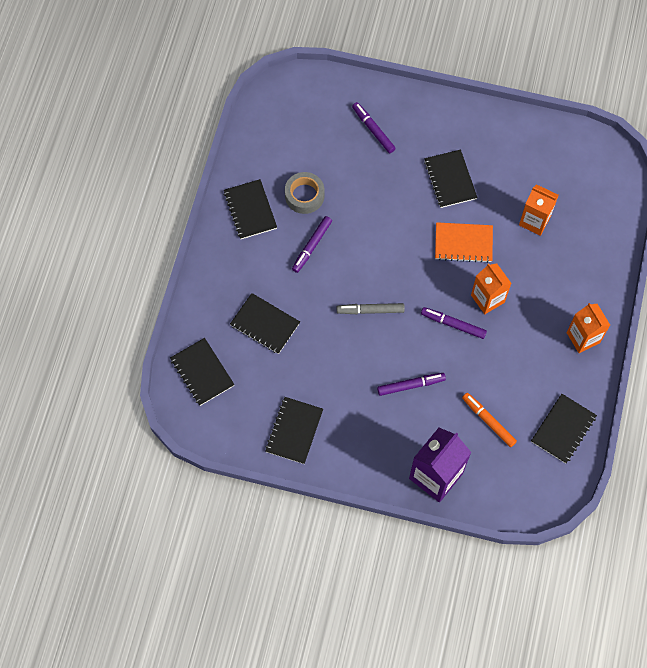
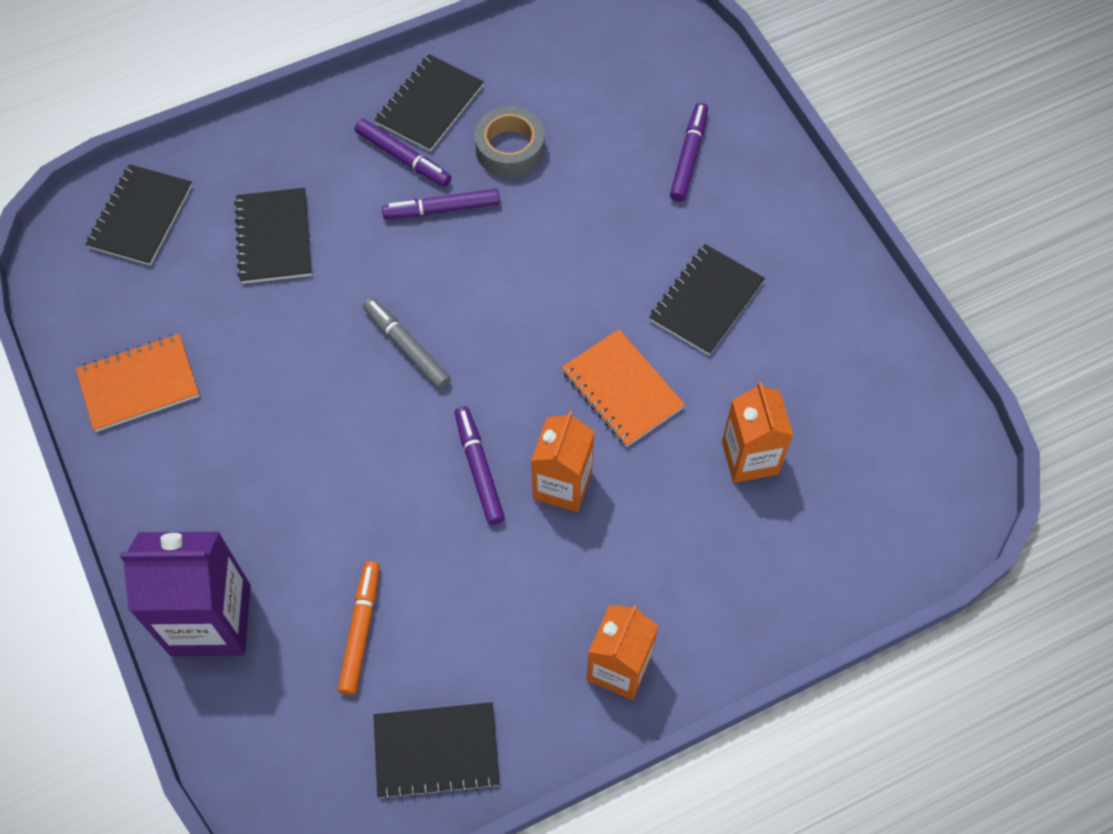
camera: 50 degrees right, 5 degrees down
(294, 431) = (139, 384): black notebook -> orange notebook
(411, 385) = (332, 482): purple marker -> purple marker (403, 158)

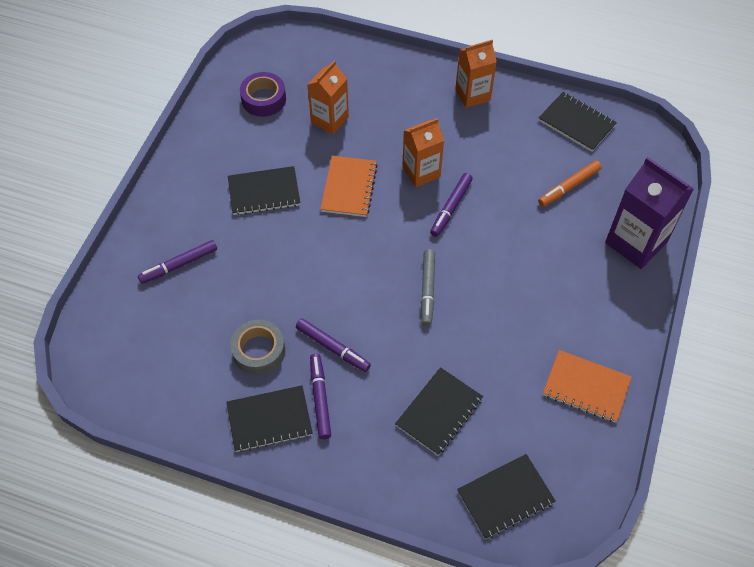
camera: 135 degrees left, 5 degrees down
(859, 413) = (263, 99): none -> purple tape

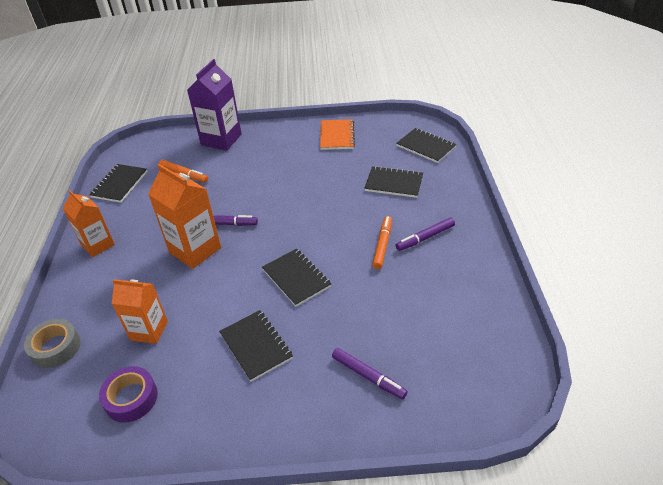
camera: 110 degrees left, 15 degrees down
(259, 351) = (413, 284): grey tape -> grey tape (55, 347)
(269, 419) = (460, 257): black notebook -> black notebook (296, 278)
(333, 348) = (382, 245): purple marker -> orange marker
(349, 187) = (227, 288): orange notebook -> none
(421, 172) = (195, 250): orange carton -> orange carton, size x1.50
(427, 289) = (305, 214): grey marker -> none

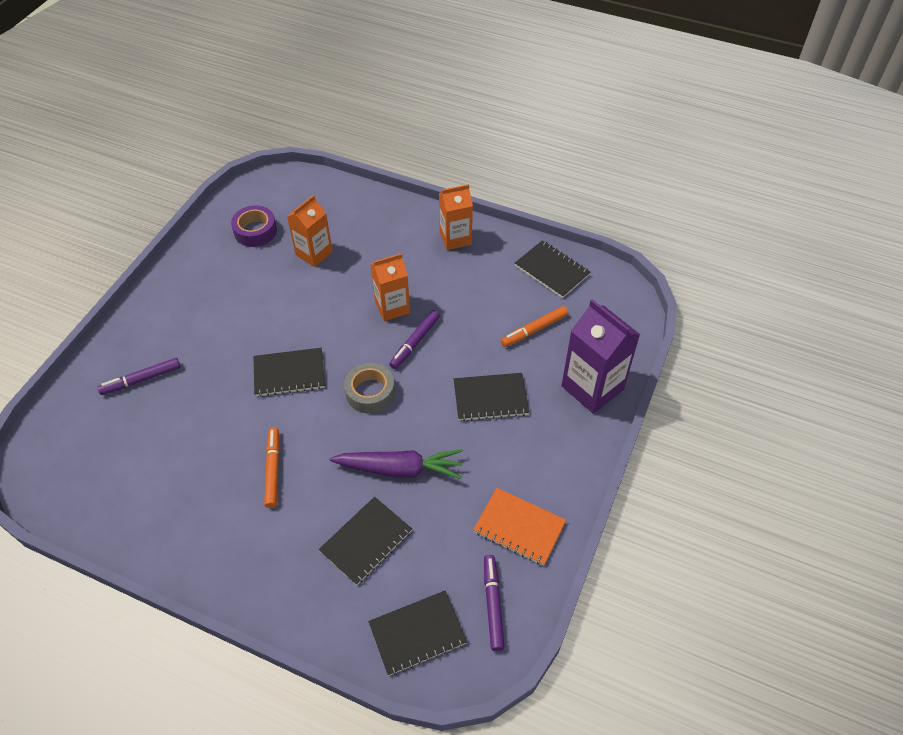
camera: 115 degrees right, 10 degrees up
(55, 347) = (343, 197): grey tape -> grey tape (370, 392)
(195, 250) = (392, 307): orange carton -> orange carton, size x0.67
(256, 346) = (237, 316): black notebook -> black notebook (490, 398)
(335, 189) = (400, 469): none -> purple carrot
(382, 245) = (273, 470): orange marker -> orange marker turned 135 degrees counterclockwise
(425, 238) = (250, 519): purple marker -> purple marker (493, 604)

